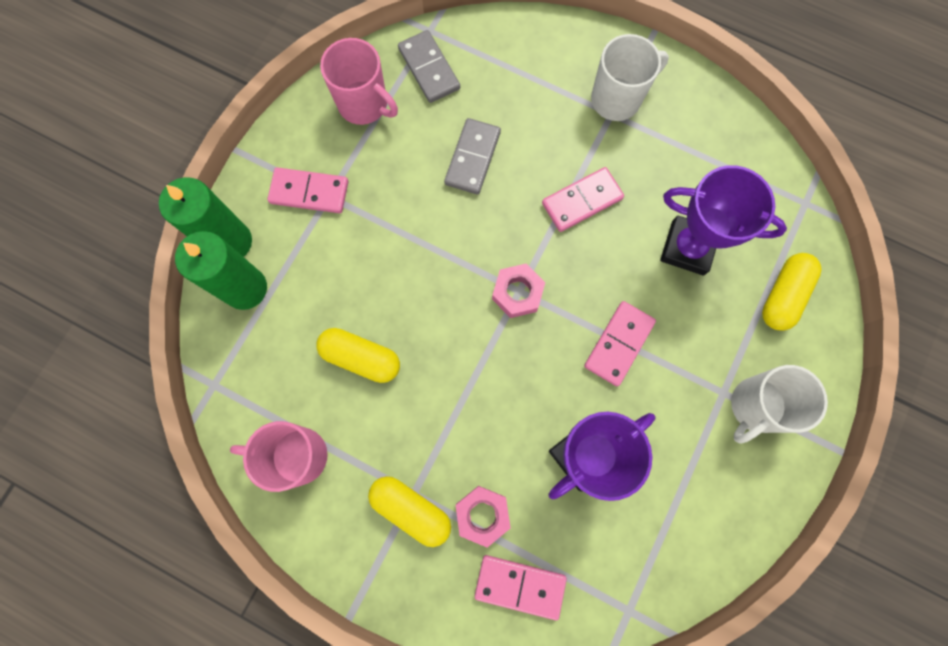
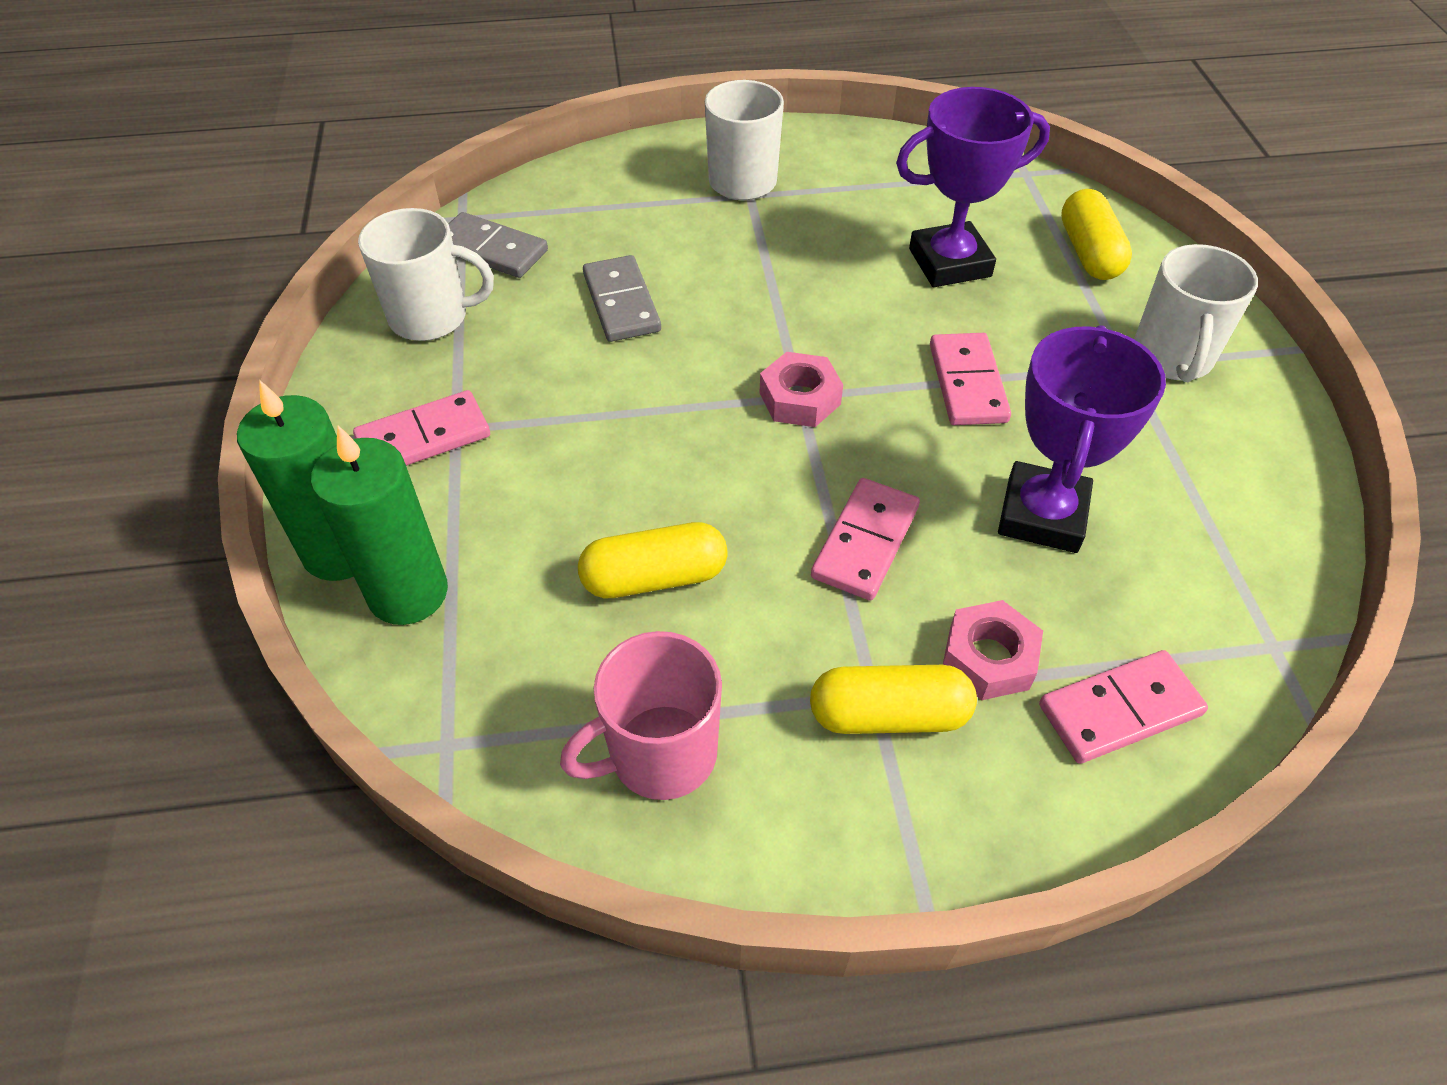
camera: 35 degrees left, 25 degrees down
(364, 105) = (431, 317): pink mug -> white mug
(582, 201) = (791, 279): pink domino -> pink domino (865, 542)

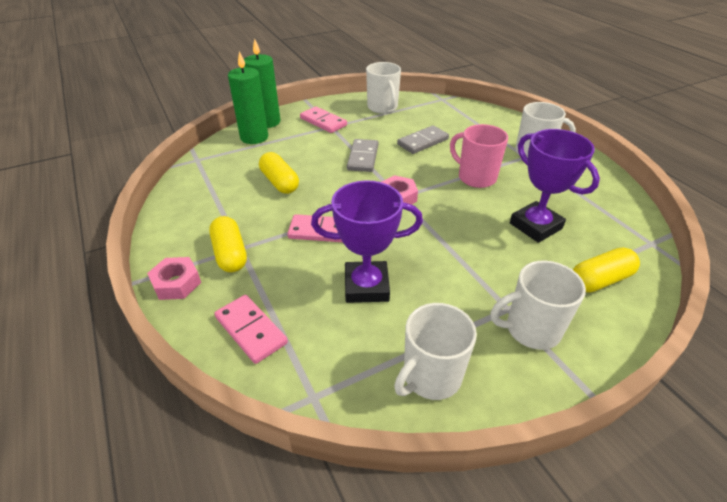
camera: 70 degrees right, 10 degrees down
(491, 250) = (429, 109): grey domino -> grey domino (363, 157)
(660, 754) = (200, 201): pink mug -> pink mug (475, 177)
(967, 383) = (445, 246): pink domino -> none
(988, 658) = (269, 279): pink nut -> pink nut (176, 283)
(1247, 494) = (430, 377): none -> white mug

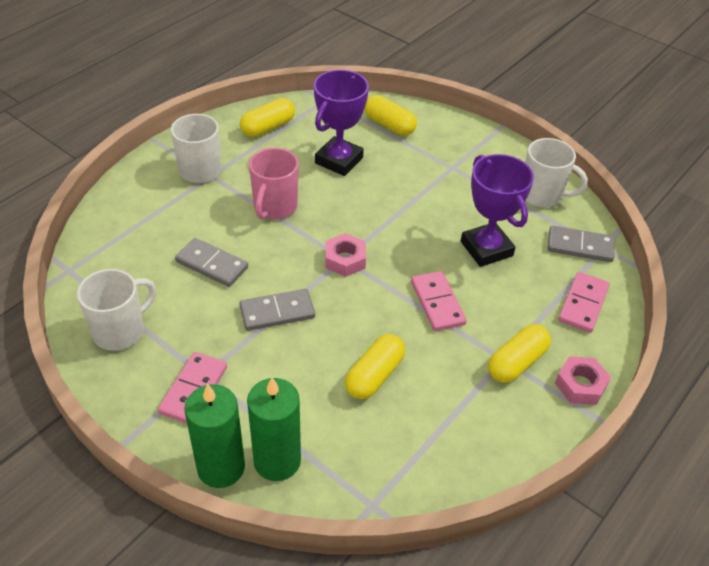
camera: 115 degrees left, 5 degrees up
(327, 372) = (580, 246): none -> grey domino
(531, 329) = (465, 155): white mug -> none
(595, 195) = (268, 127): none -> yellow capsule

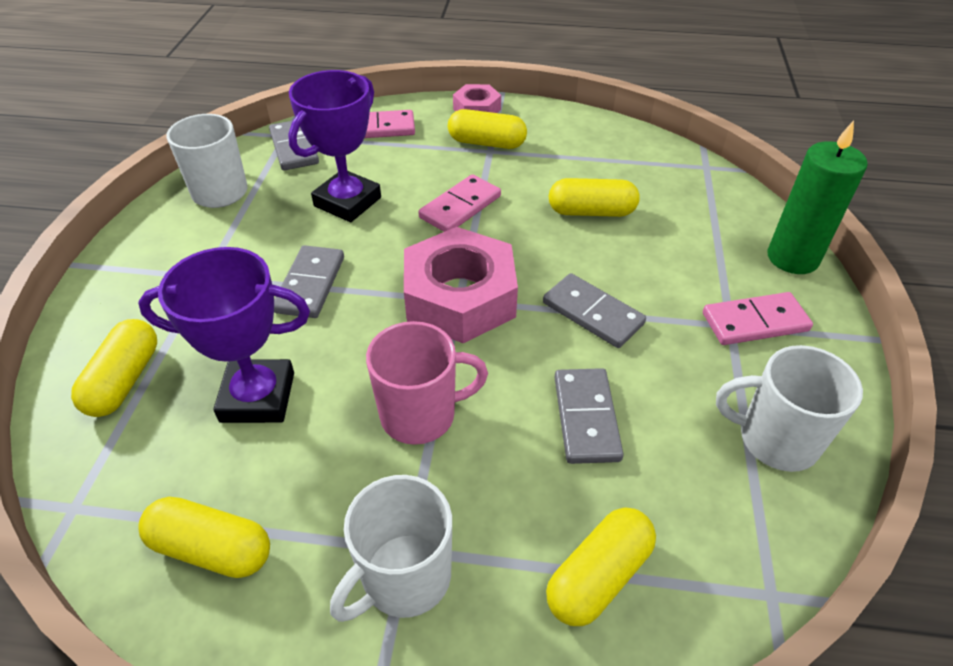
camera: 120 degrees left, 0 degrees up
(137, 222) = (598, 576): none -> yellow capsule
(277, 461) = (742, 229): green candle -> none
(345, 260) = (460, 297): pink nut -> pink nut, size x1.92
(410, 204) = (310, 284): none -> grey domino

